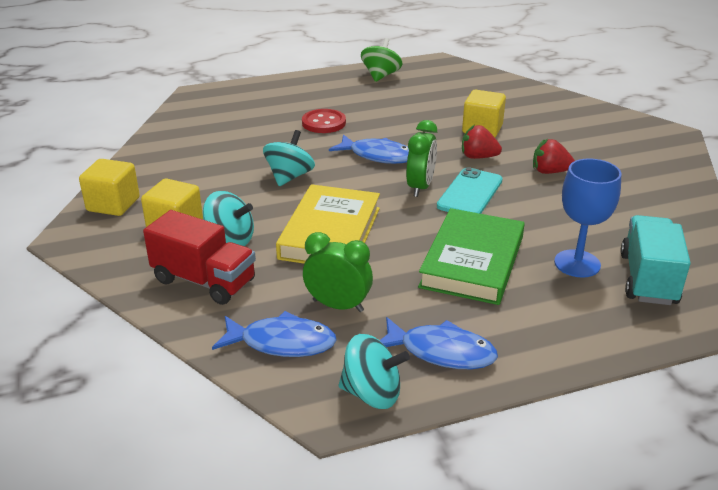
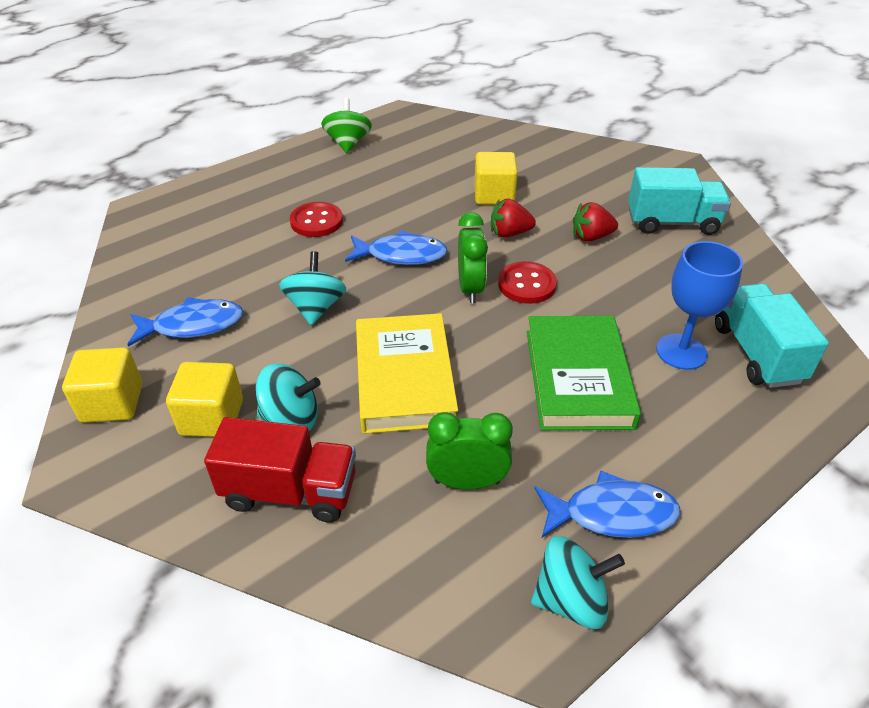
camera: 20 degrees left, 10 degrees up
(282, 342) = (431, 557): blue fish -> blue fish (193, 325)
(470, 193) = (527, 284): turquoise phone -> red button
(634, 174) = (672, 222): none -> turquoise truck

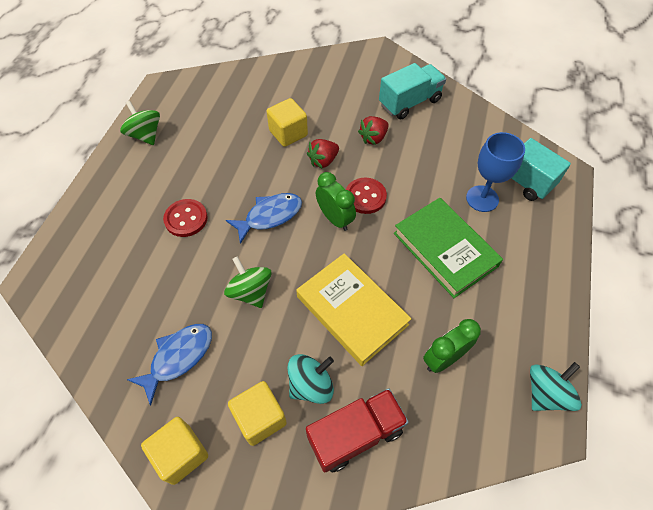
camera: 35 degrees left, 15 degrees up
(315, 308) = (250, 291): turquoise spinning top -> green spinning top
(612, 514) = (526, 328): blue fish -> none

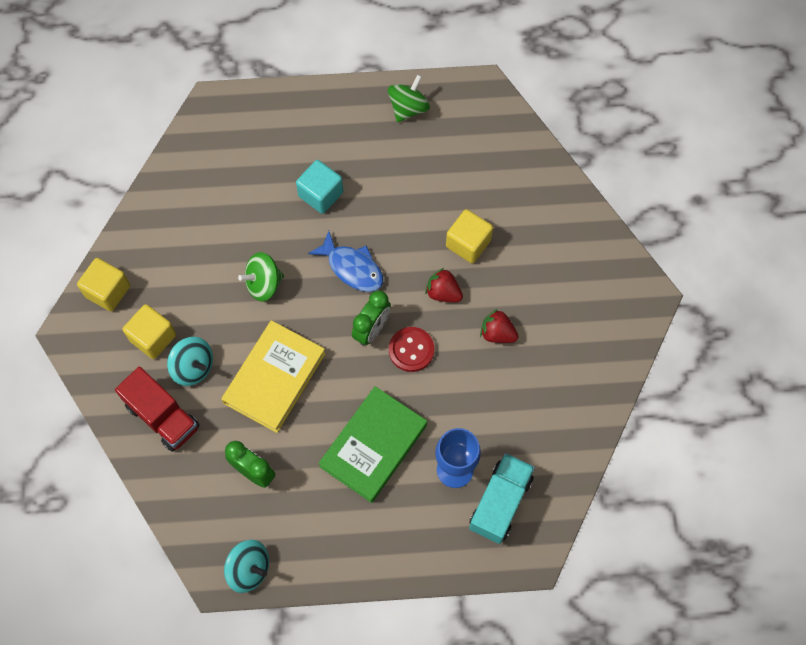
camera: 70 degrees right, 10 degrees up
(178, 357) = (183, 253): blue fish -> none
(186, 219) = (321, 194): red button -> turquoise cube
(250, 291) = (263, 284): green spinning top -> green spinning top turned 150 degrees counterclockwise
(409, 102) = (571, 357): turquoise truck -> none

